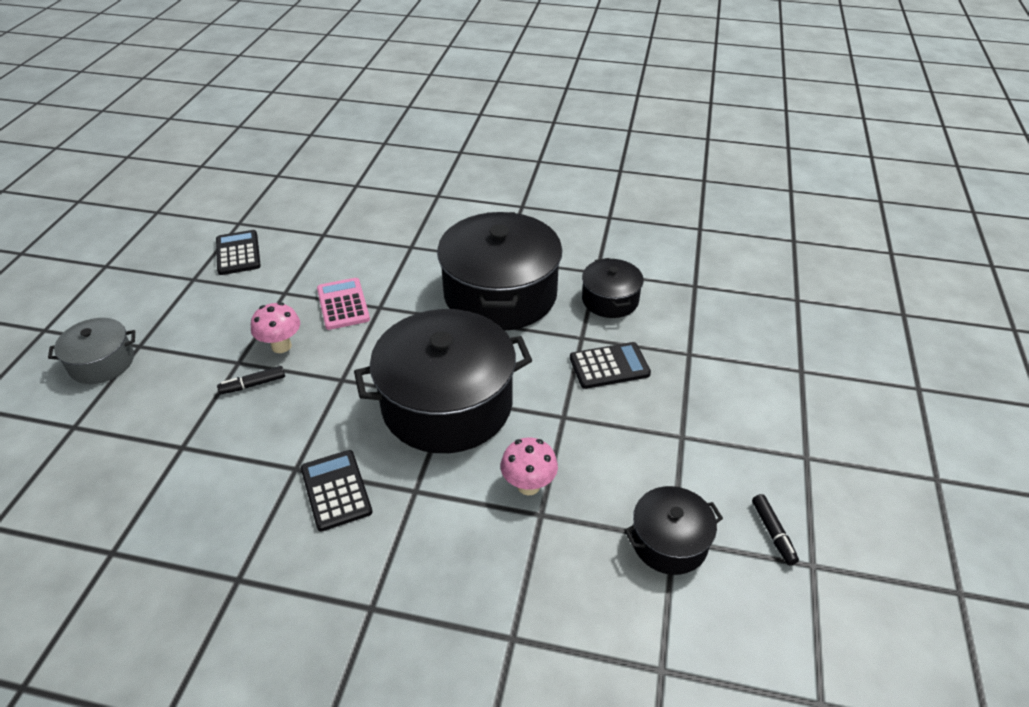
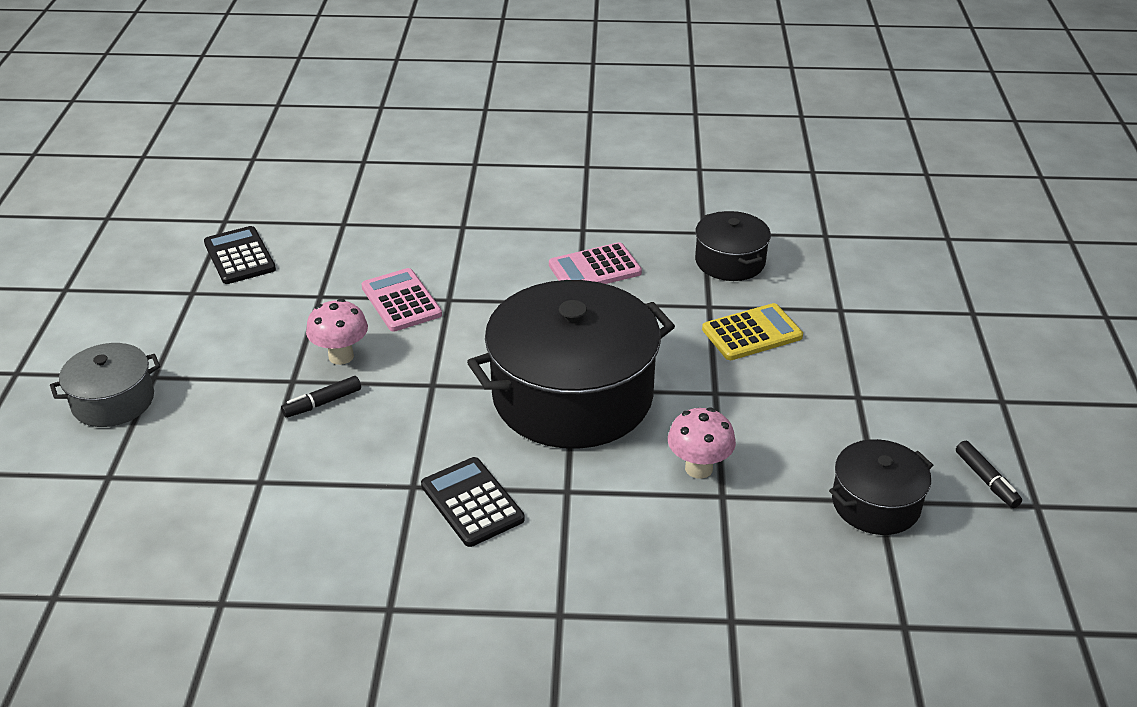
camera: 10 degrees left, 5 degrees down
(500, 294) = (595, 269): black pot -> pink calculator
(609, 366) = (752, 333): black calculator -> yellow calculator

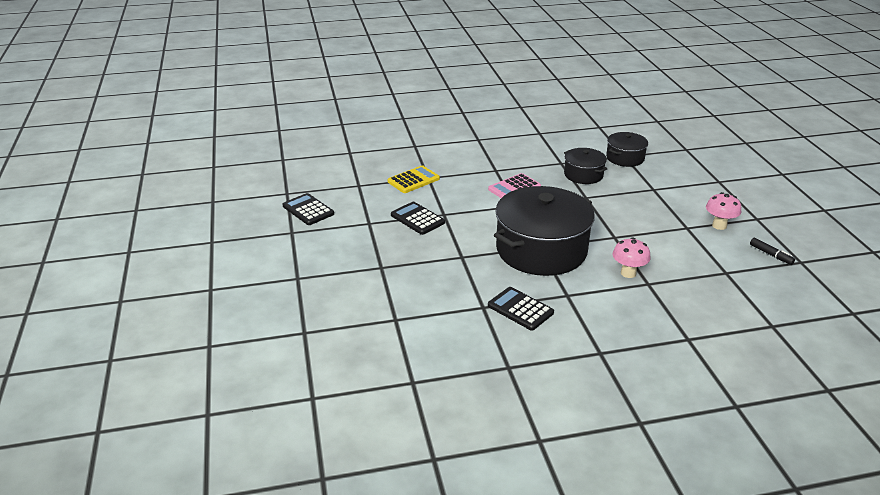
camera: 15 degrees left, 5 degrees down
(113, 401) = (281, 294): grey pot -> none
(322, 403) = (405, 275): black marker -> none
(341, 356) = (401, 251): pink mushroom -> pink mushroom (719, 225)
(401, 301) = (417, 219): pink calculator -> black calculator
(752, 333) = (615, 206): yellow calculator -> yellow calculator (413, 180)
(876, 503) = (725, 274): black pot -> black pot (625, 158)

